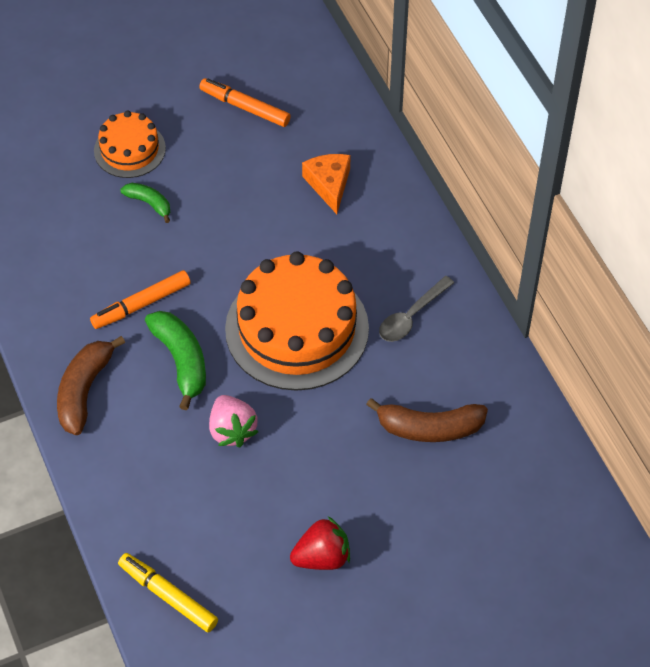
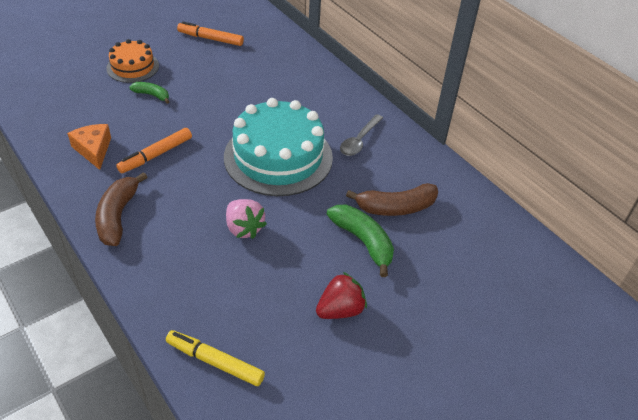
camera: 15 degrees left, 10 degrees down
(181, 361) = (194, 187): green banana -> green banana (363, 242)
(297, 328) = (278, 157): orange cake -> turquoise cake
(329, 184) = (279, 73): orange cheese -> orange cheese (93, 150)

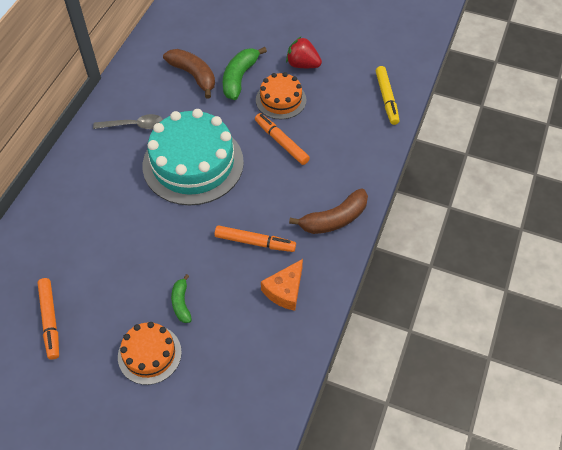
camera: 120 degrees left, 10 degrees up
(244, 228) = (281, 142): pink strawberry -> orange marker
(301, 259) = (281, 100): none -> orange cake

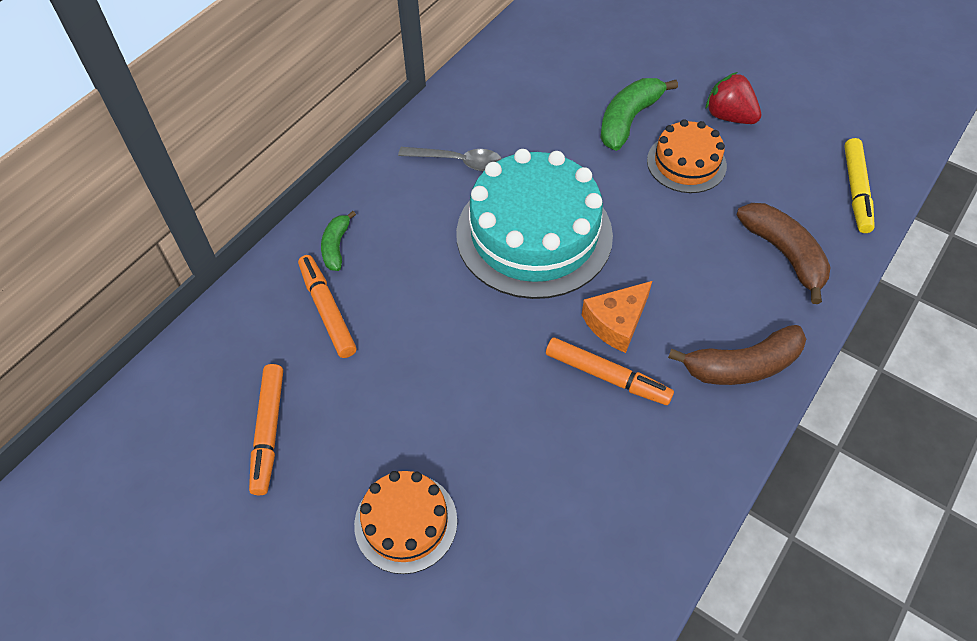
camera: 15 degrees right, 0 degrees up
(181, 303) = (472, 449): green banana -> green banana (336, 246)
(193, 75) = (560, 105): brown banana -> brown banana (784, 254)
(281, 142) = (676, 227): orange marker -> orange marker (327, 310)
(285, 290) = (642, 466): orange cheese -> orange cheese (616, 322)

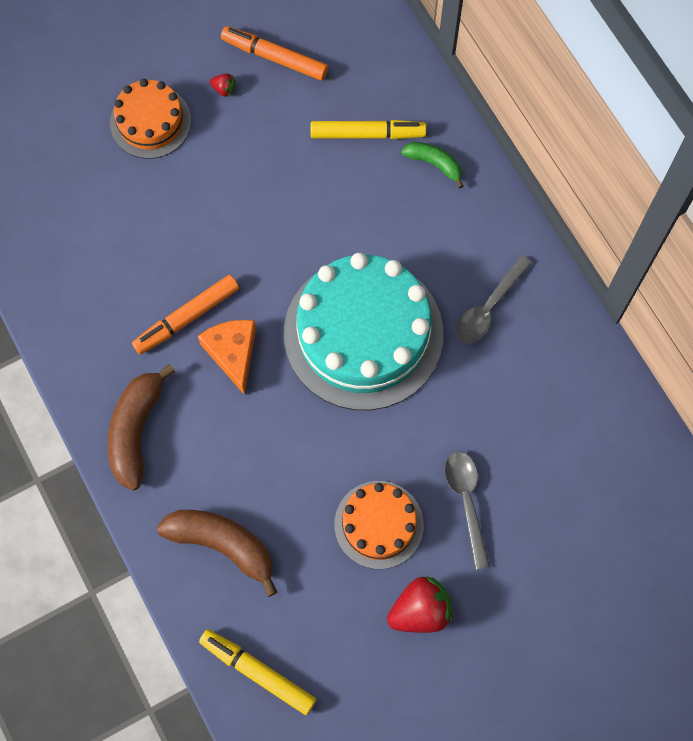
camera: 115 degrees right, 15 degrees up
(327, 310) = (367, 134): orange marker -> yellow marker
(330, 464) = (224, 89): none -> red strawberry
(628, 120) = (466, 502): green banana -> grey spoon
(784, 254) = (223, 545): brown banana -> brown banana turned 150 degrees counterclockwise

